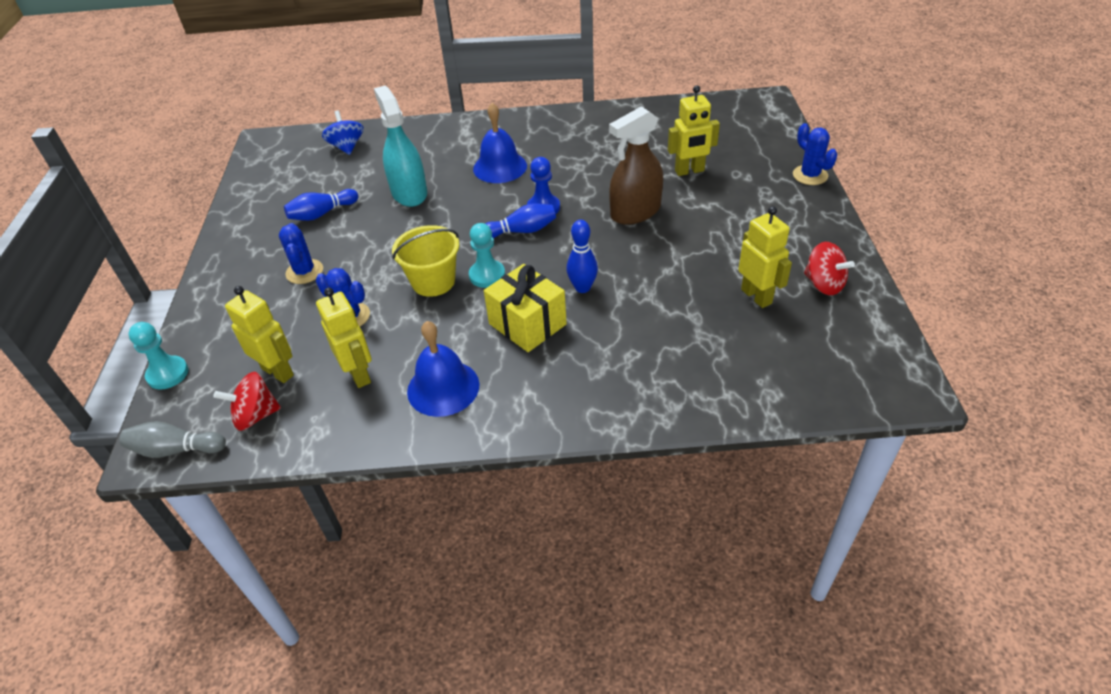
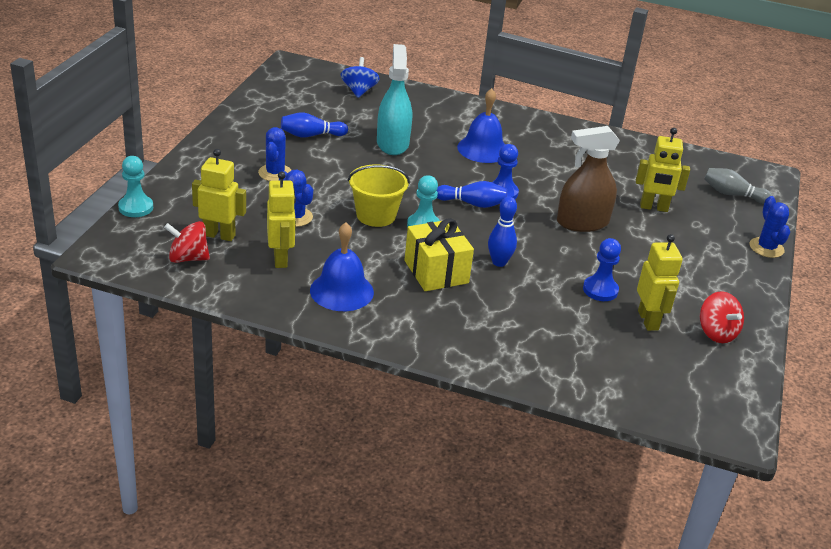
camera: 15 degrees right, 10 degrees down
(176, 449) = (119, 259): grey bowling pin -> grey bowling pin (732, 194)
(278, 372) = (219, 235): yellow robot -> yellow robot turned 45 degrees counterclockwise
(694, 280) = (600, 290): none -> blue pawn

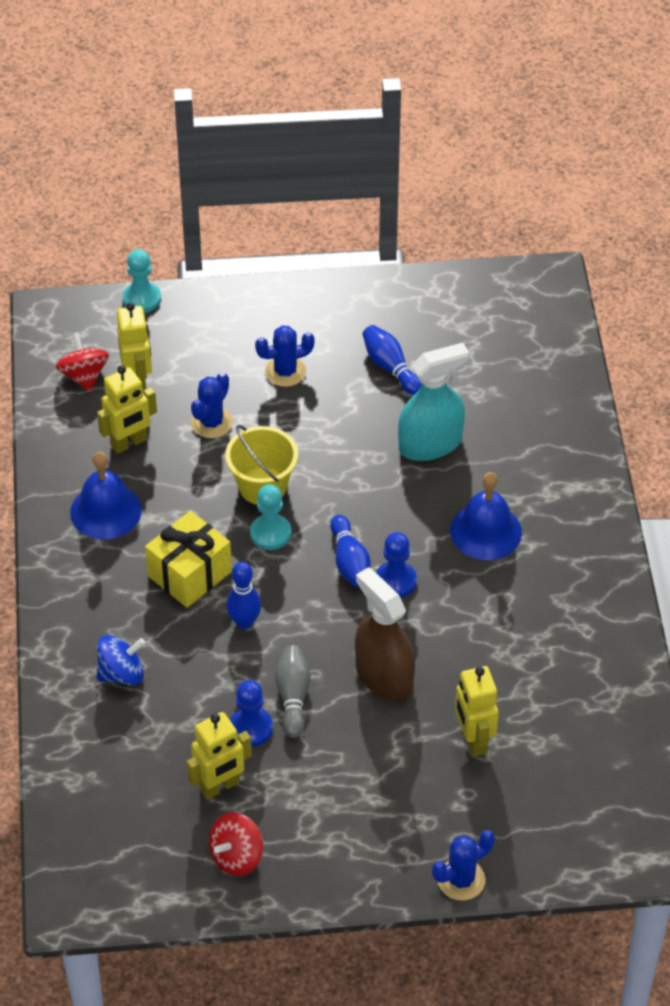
camera: 70 degrees right, 15 degrees up
(359, 91) = (534, 366): blue spinning top -> blue spinning top (121, 673)
(732, 194) = (574, 820): grey bowling pin -> grey bowling pin (293, 696)

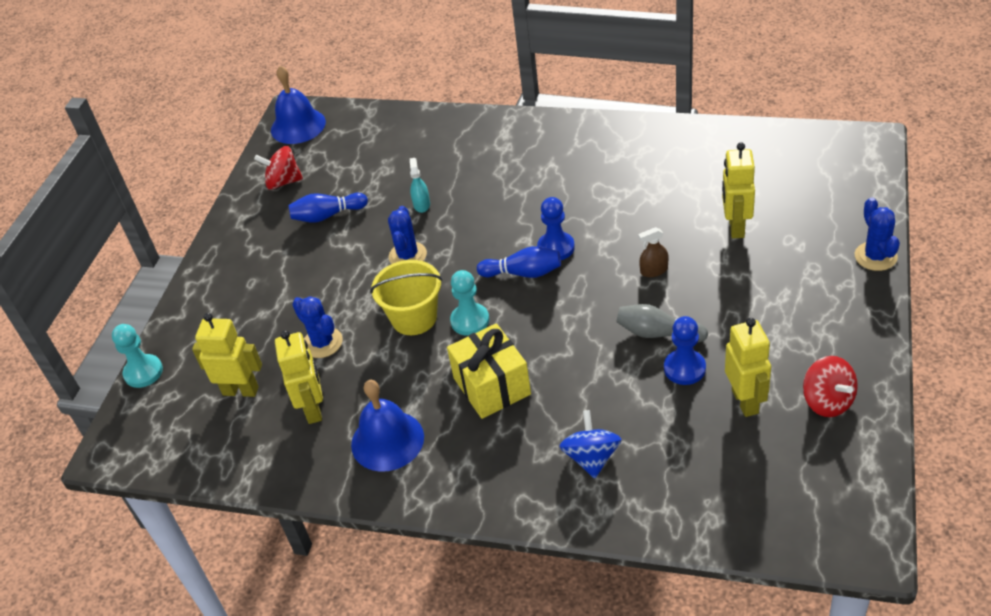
camera: 65 degrees left, 5 degrees down
(84, 376) = (210, 433): red spinning top -> red spinning top (283, 182)
(244, 622) = (563, 354): blue bowling pin -> none
(285, 371) = (293, 282): blue cactus -> blue cactus (407, 255)
(384, 676) = (654, 270): brown spray bottle -> brown spray bottle, size x0.45
(430, 444) = (421, 204): turquoise spray bottle -> turquoise spray bottle, size x0.45
(473, 740) = (735, 227): yellow robot -> yellow robot turned 90 degrees clockwise
(486, 531) = (526, 187): blue bell -> blue bell (298, 126)

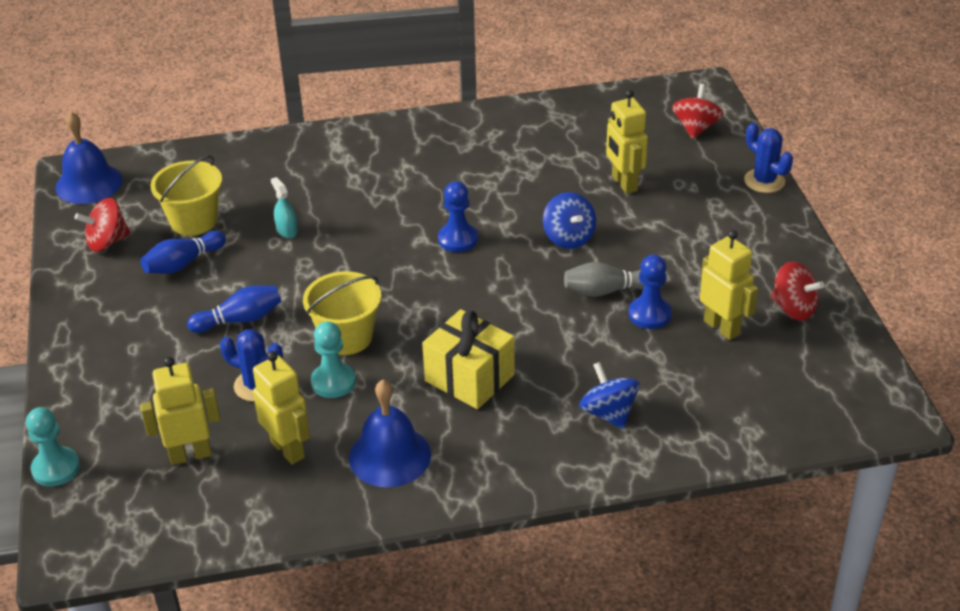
camera: 30 degrees left, 5 degrees down
(356, 178) = (194, 221): none -> yellow bucket
(407, 255) = (302, 281): blue cactus -> none
(470, 321) = (409, 325): turquoise pawn -> turquoise pawn (333, 382)
(523, 273) = (438, 269): blue bowling pin -> blue bowling pin (240, 320)
(654, 270) = (568, 238): brown spray bottle -> blue spinning top
(838, 184) = (696, 128): none -> red spinning top

